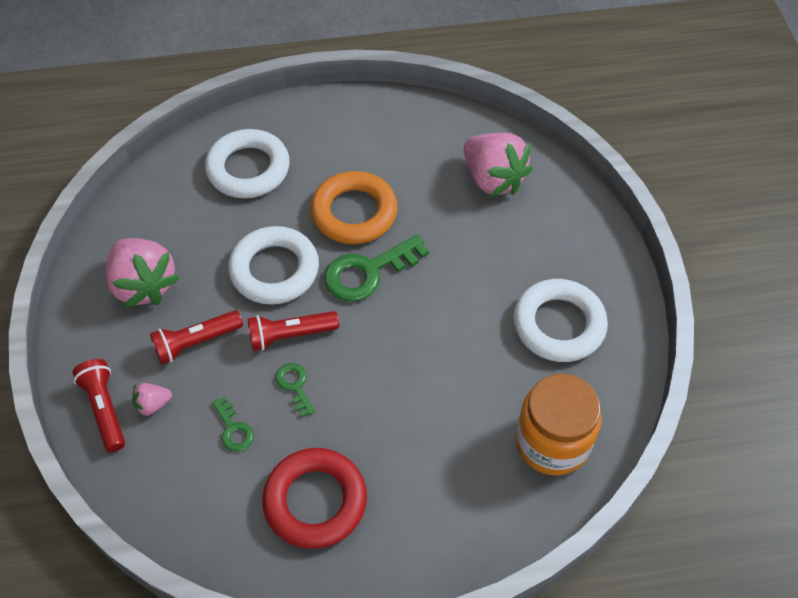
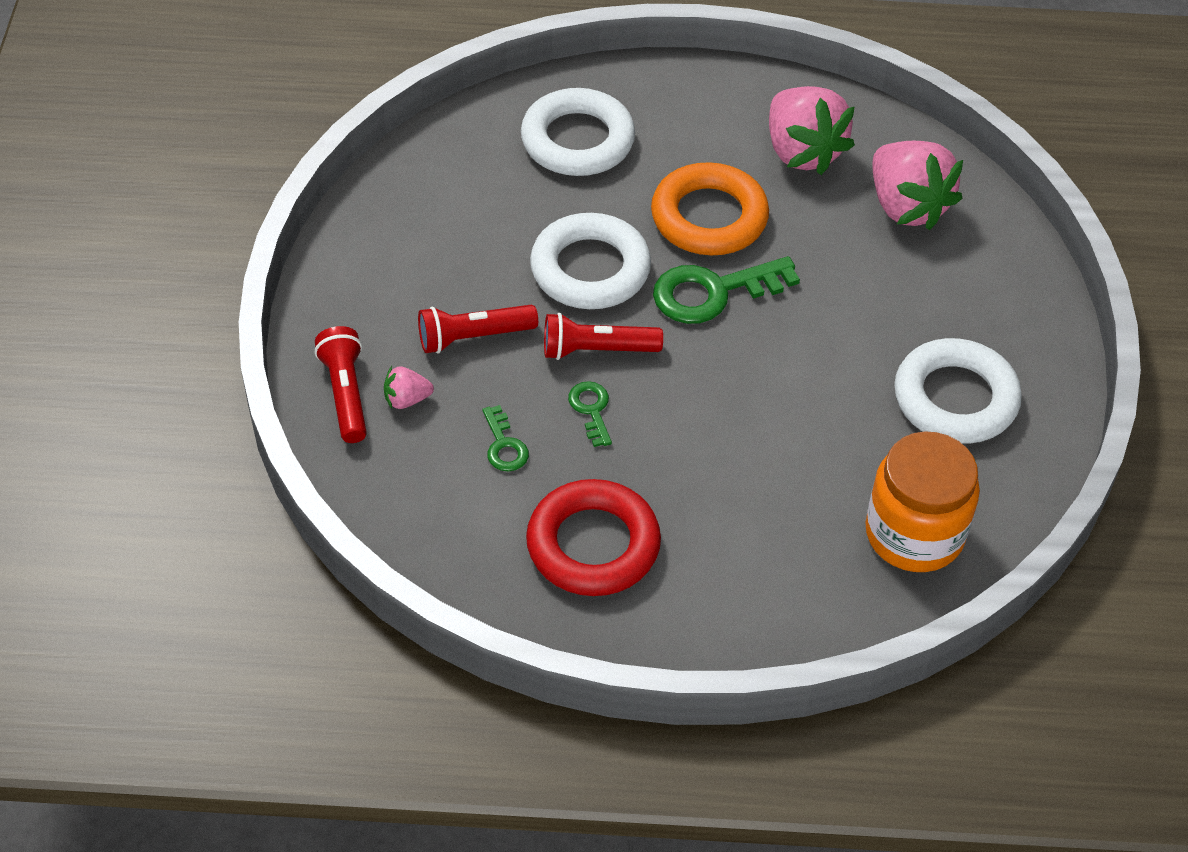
camera: 10 degrees right, 5 degrees down
(144, 285) = (417, 258): pink strawberry -> pink strawberry (802, 152)

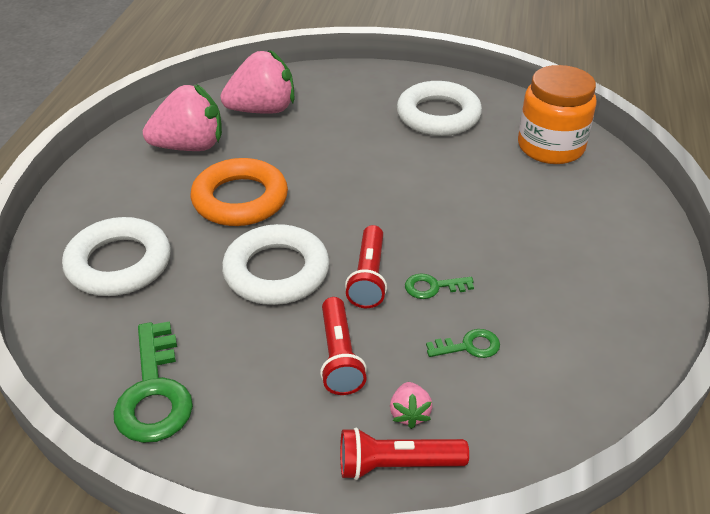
camera: 80 degrees left, 10 degrees down
(593, 545) = (573, 300): red ring -> none
(713, 292) = (320, 207): green key -> green key (154, 392)

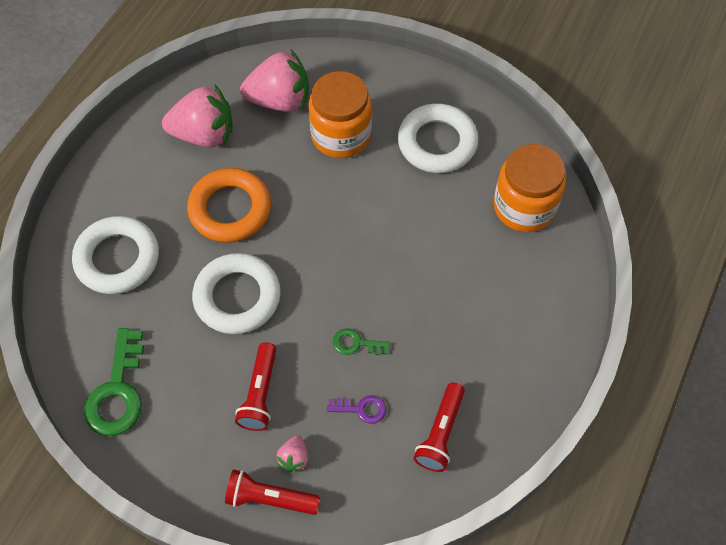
camera: 15 degrees right, 20 degrees up
(337, 125) = (341, 135): none -> orange jar
(368, 277) = (308, 320): red flashlight -> red flashlight (440, 433)
(469, 346) = (361, 409): green key -> purple key

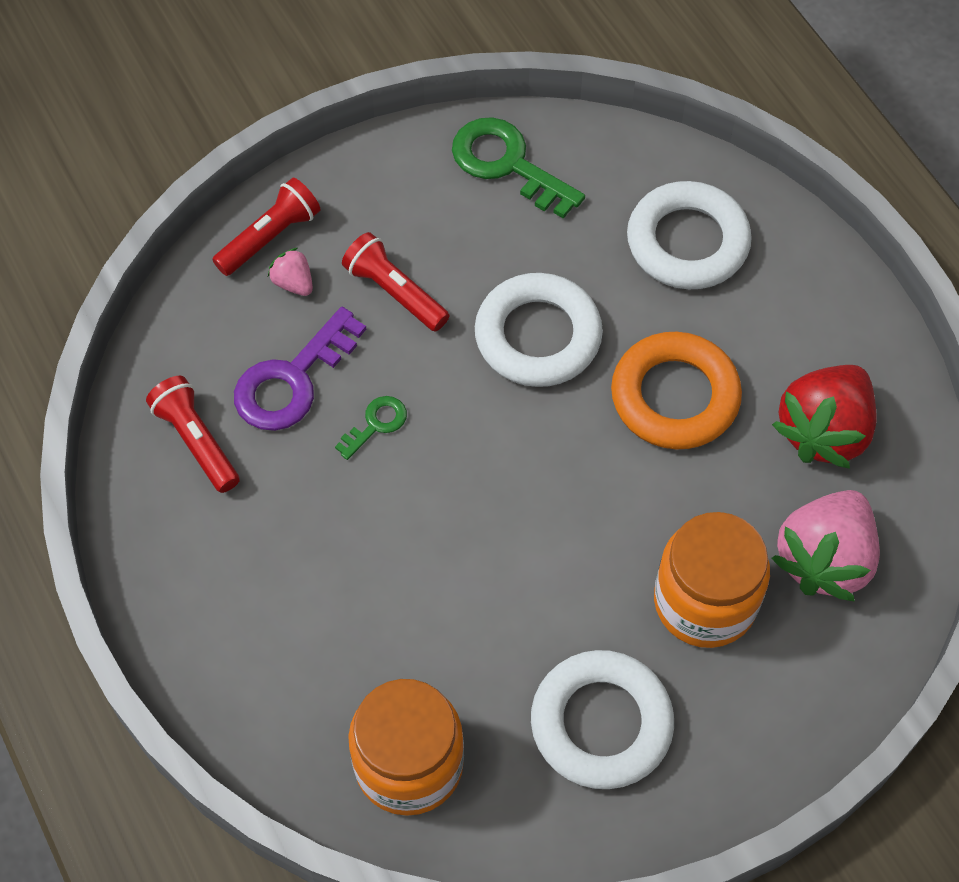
camera: 125 degrees right, 0 degrees up
(204, 134) = (824, 431): pink strawberry -> red strawberry
(361, 409) = (292, 380): purple key -> purple key, size x1.93

